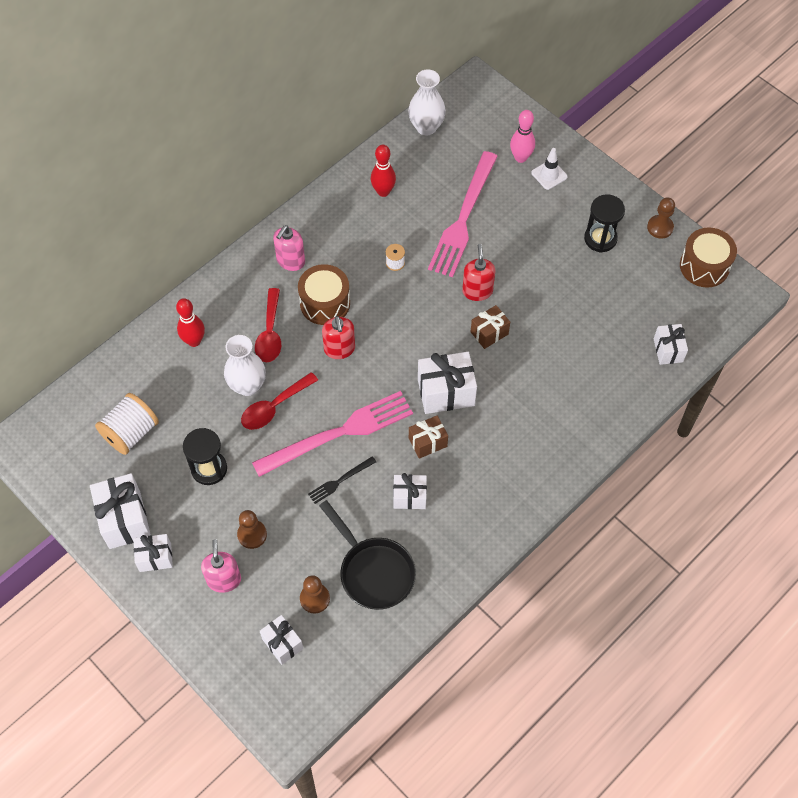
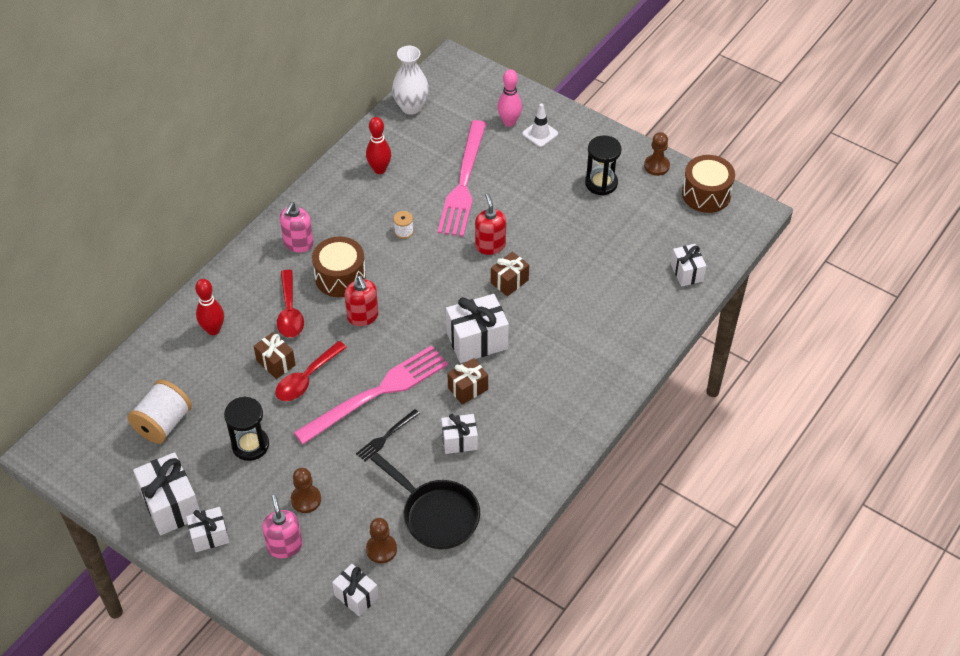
camera: 10 degrees left, 10 degrees down
(247, 385) = (276, 363): white vase -> brown gift

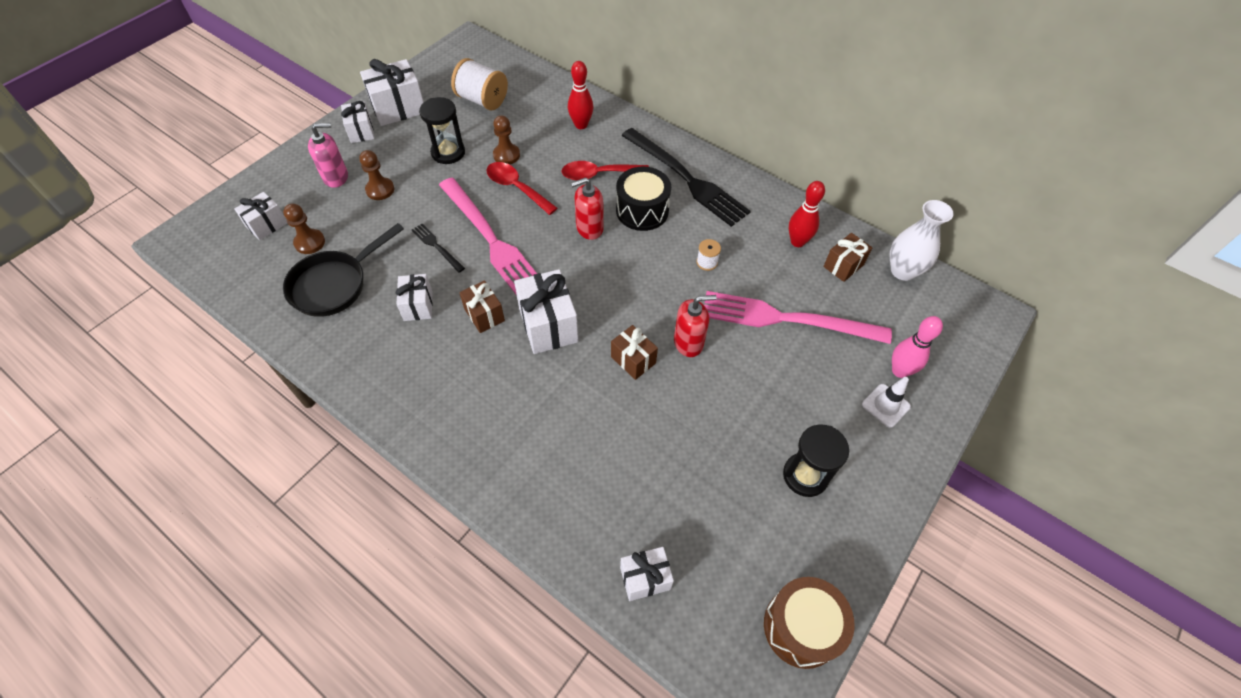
camera: 90 degrees right, 5 degrees up
(276, 363) = (538, 166): brown gift -> brown gift (843, 265)
(298, 244) = (686, 179): pink soap dispenser -> black fork
(340, 277) = (642, 210): brown drum -> black drum
(656, 166) = (850, 556): brown pawn -> brown pawn (506, 155)

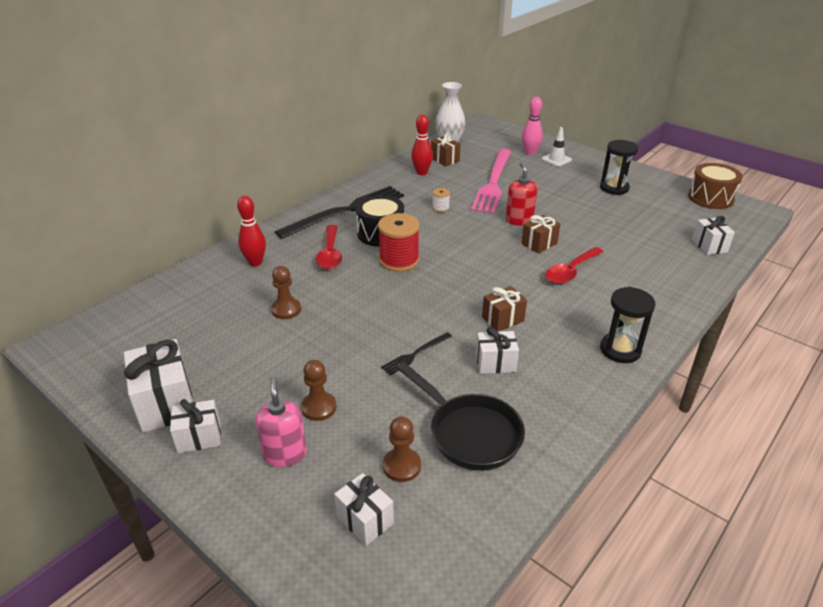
camera: 85 degrees left, 20 degrees down
(448, 152) = (268, 353): black hourglass -> black hourglass (620, 350)
(482, 100) = (183, 329): white spool -> none
(490, 239) = (408, 318): pink fork -> none
(516, 188) = (337, 302): red spoon -> red spoon (570, 271)
(548, 325) = (510, 283): white gift -> none
(589, 228) = (399, 260): red soap dispenser -> red spool

